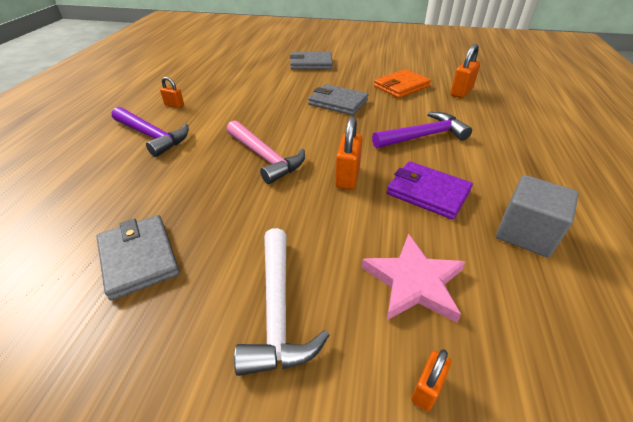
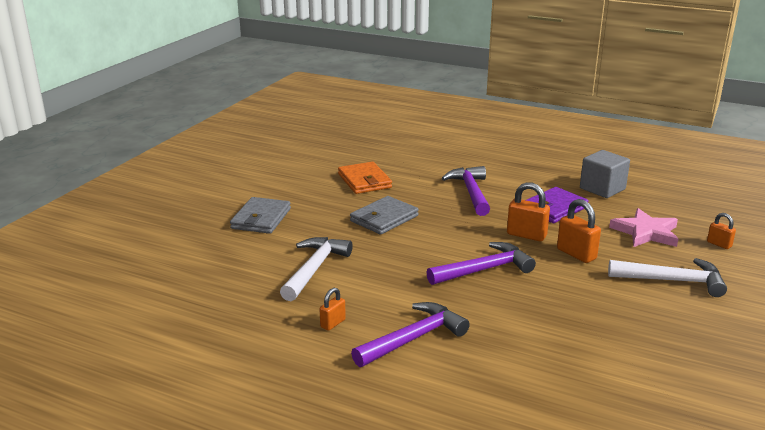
camera: 75 degrees left, 15 degrees down
(139, 258) = (623, 338): grey wallet -> none
(246, 89) = (314, 269): none -> white hammer
(265, 157) = (484, 270): pink hammer -> purple hammer
(461, 92) = (394, 158): orange padlock -> orange padlock (576, 254)

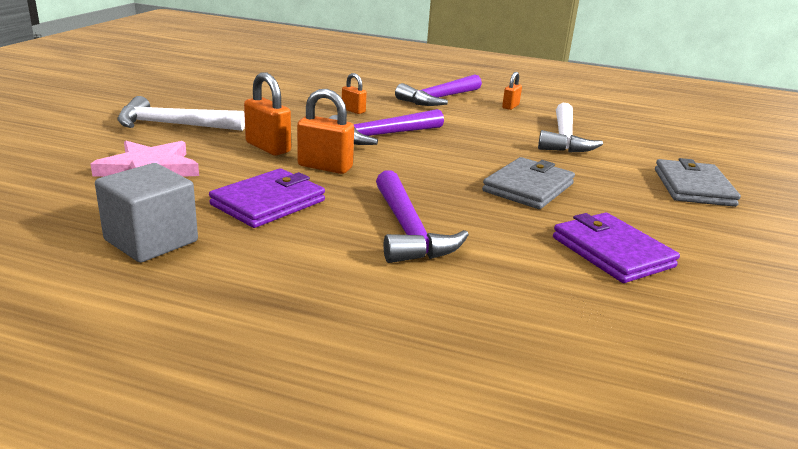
camera: 170 degrees right, 0 degrees up
(364, 181) = (612, 252): orange wallet -> purple wallet
(719, 244) = (60, 155): orange padlock -> orange padlock (353, 110)

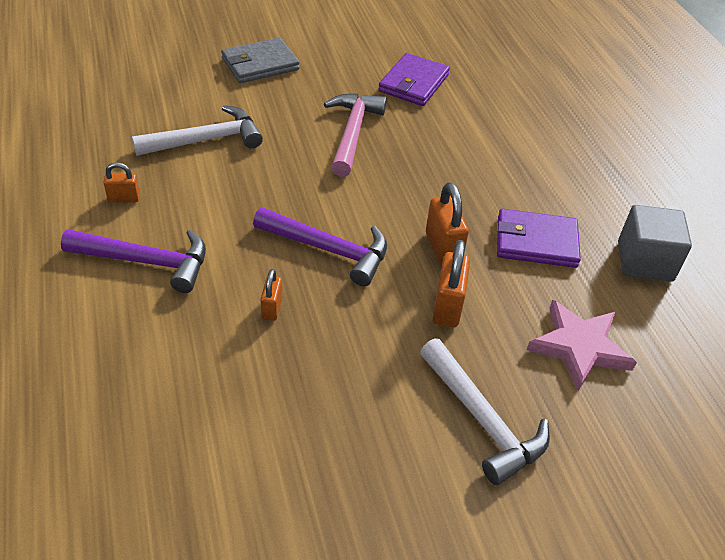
camera: 125 degrees left, 20 degrees up
(408, 230) = (487, 163): purple hammer -> none
(528, 187) = (352, 133): grey wallet -> pink hammer

